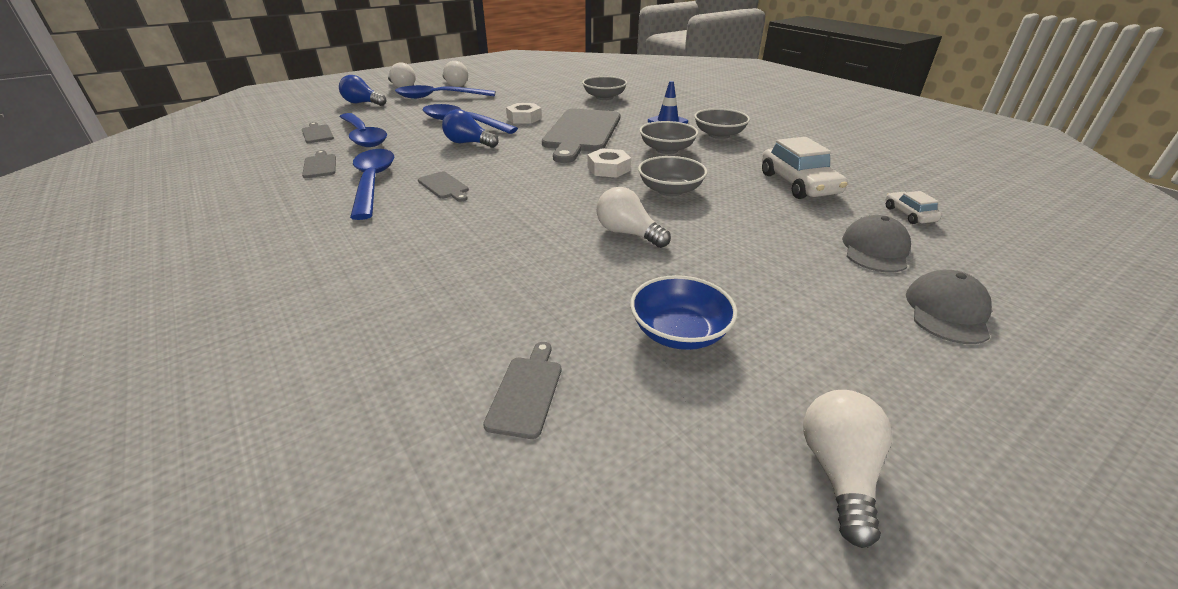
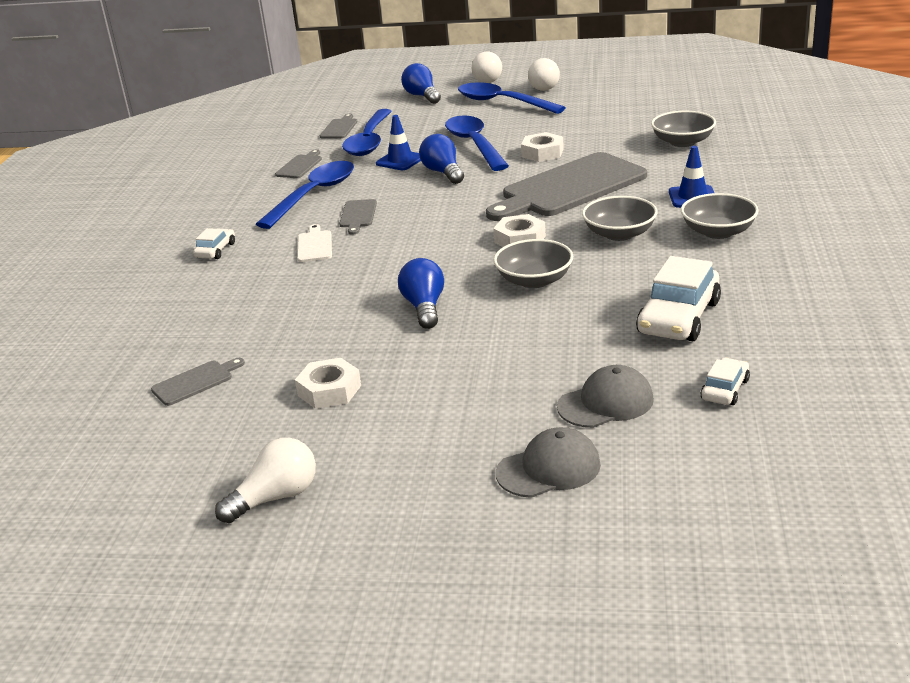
camera: 45 degrees right, 5 degrees down
(333, 253) = (215, 250): none -> white car
(416, 143) = (400, 161): none -> blue traffic cone
(441, 218) = (314, 245): none -> white cutting board
(628, 233) = (424, 307): white light bulb -> blue light bulb
(679, 332) = (329, 390): blue bowl -> white nut

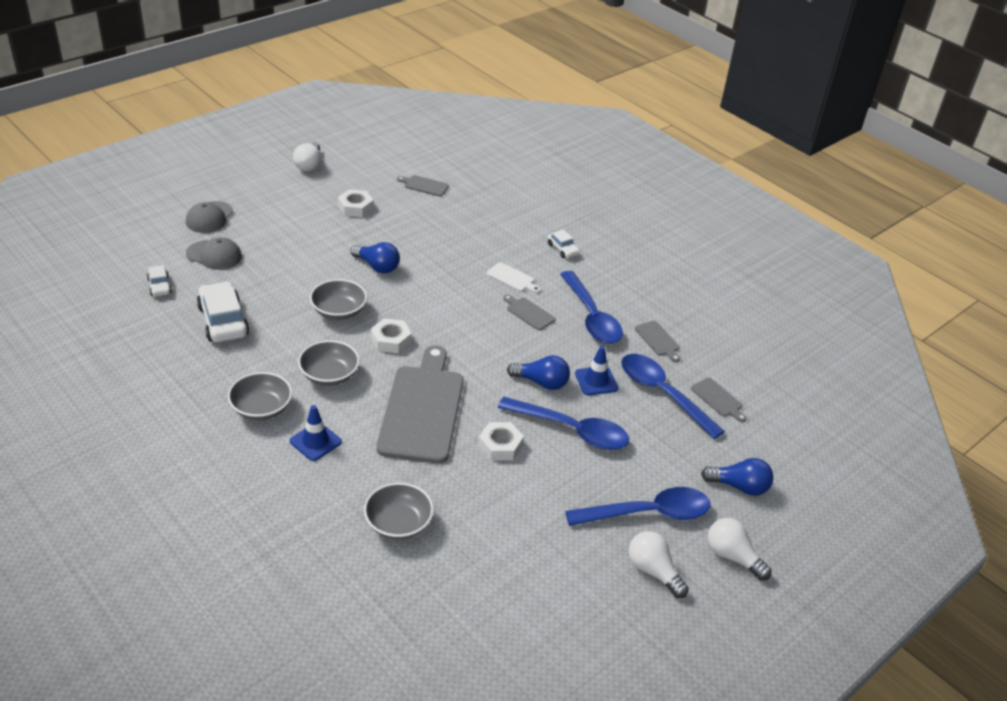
camera: 125 degrees right, 10 degrees up
(195, 382) = (424, 185): grey cutting board -> grey cutting board turned 105 degrees clockwise
(606, 403) = (214, 255): grey cap -> grey cap turned 90 degrees counterclockwise

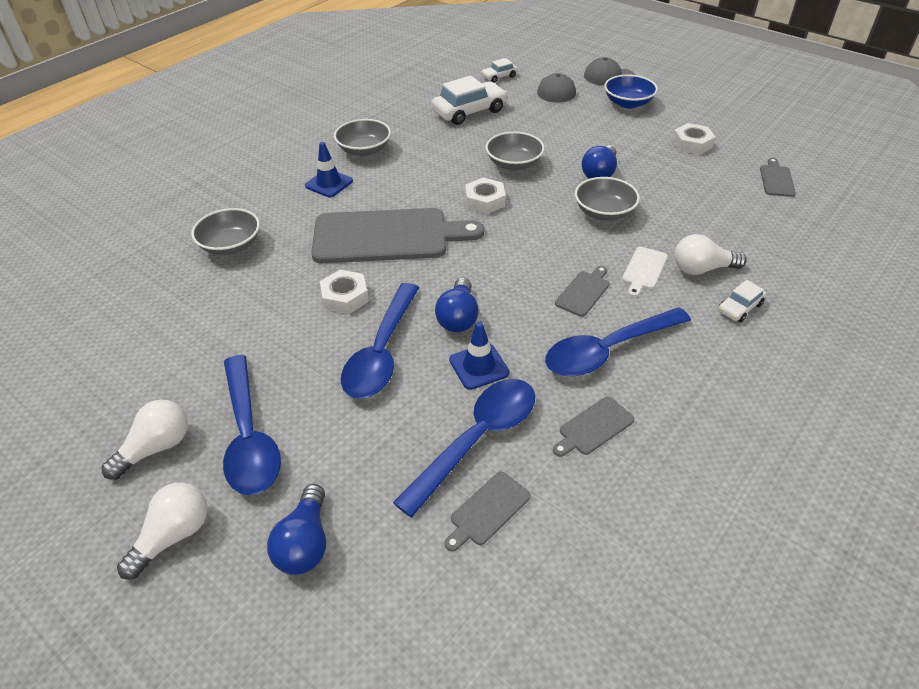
camera: 85 degrees right, 5 degrees up
(268, 220) = (628, 103): none -> blue bowl
(309, 165) = (741, 106): white light bulb -> white light bulb (701, 269)
(329, 375) = (419, 175): grey bowl -> grey bowl (604, 212)

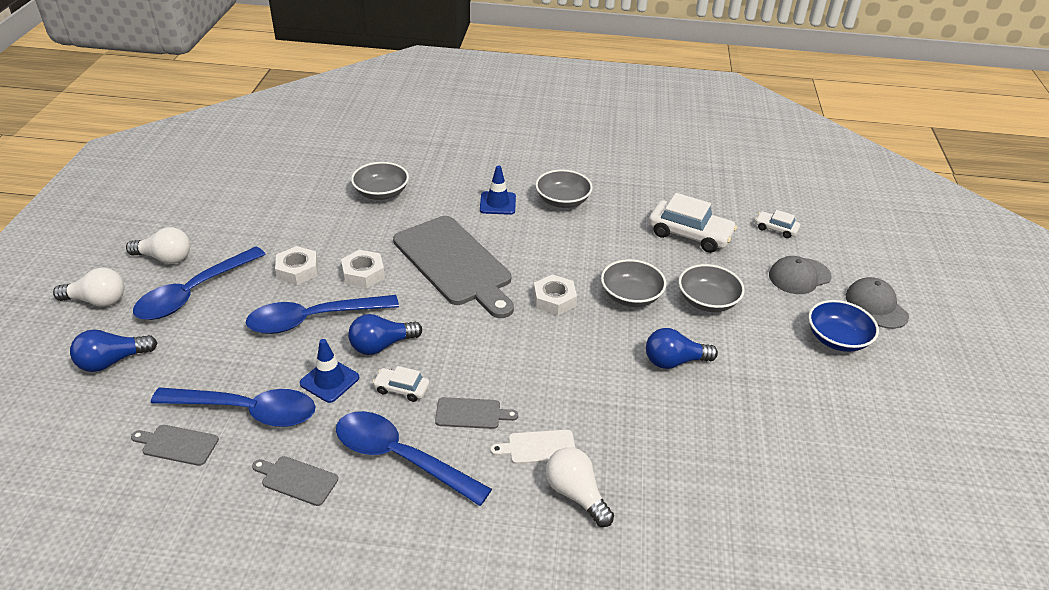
camera: 55 degrees right, 5 degrees down
(604, 212) = (608, 387): grey bowl -> grey bowl (707, 301)
(692, 144) = (810, 418): white nut -> white nut (297, 270)
(739, 308) = (534, 545): white car -> white car (401, 389)
(776, 179) = (814, 519): grey cutting board -> none

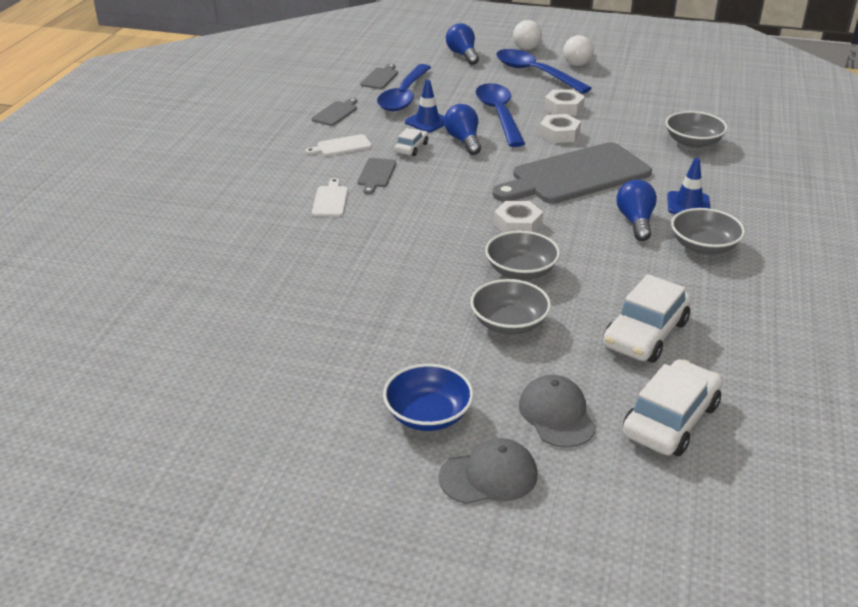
camera: 100 degrees right, 5 degrees down
(400, 457) = (341, 146): blue spoon -> white cutting board
(576, 494) = (277, 212): white light bulb -> none
(674, 361) = (414, 283): blue light bulb -> blue light bulb (635, 221)
(775, 229) = (670, 420): white car -> white car, size x1.92

